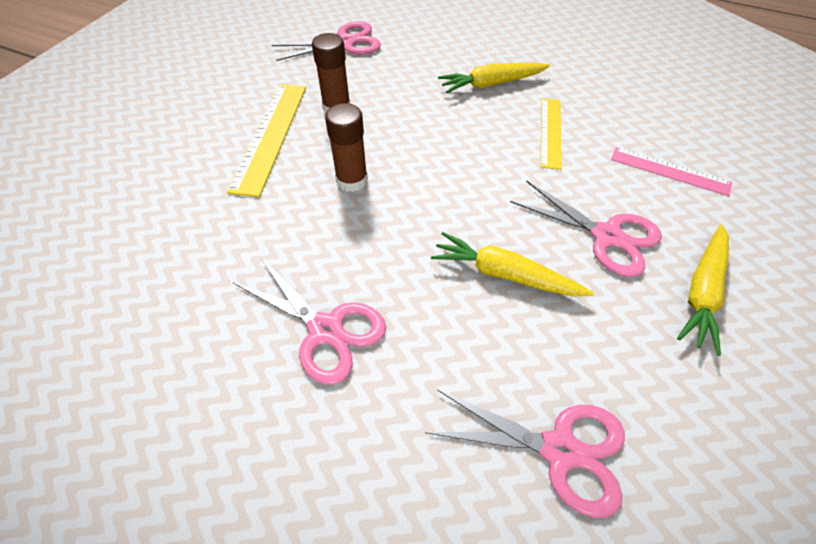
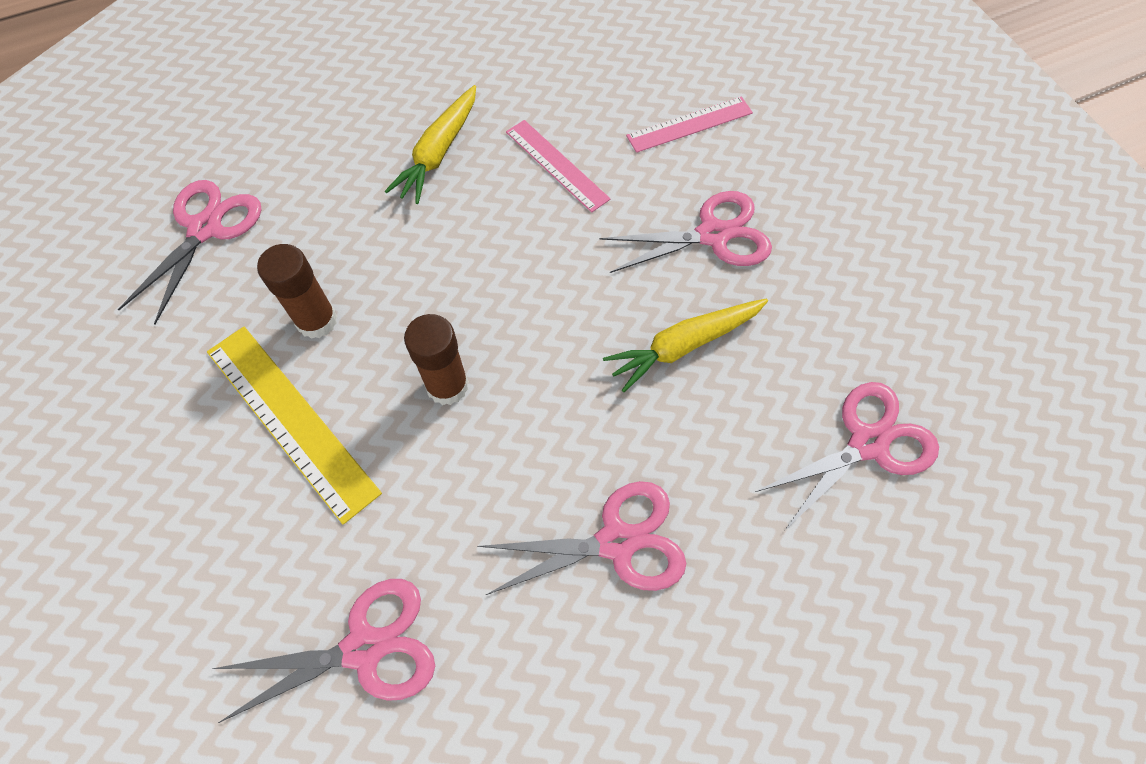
camera: 50 degrees left, 10 degrees up
(160, 250) = (365, 648): none -> pink scissors
(550, 132) = (556, 165): yellow ruler -> pink ruler
(702, 292) = (820, 223): yellow carrot -> none

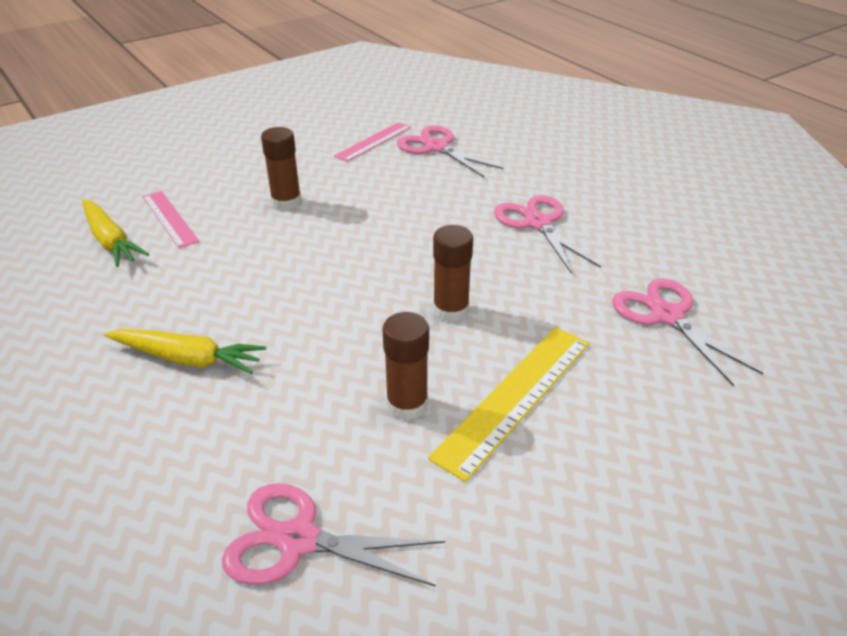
camera: 100 degrees left, 25 degrees down
(556, 165) = (211, 282): pink ruler -> pink ruler (373, 142)
(684, 345) = (385, 208): yellow carrot -> yellow carrot (110, 241)
(713, 235) = (286, 202): pink scissors -> brown glue stick

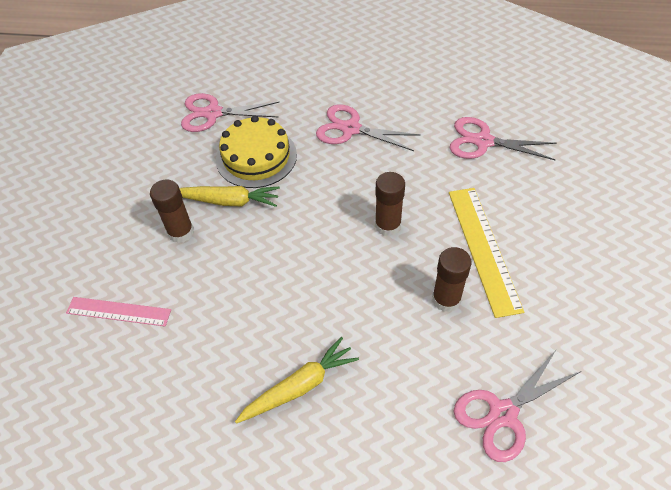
camera: 45 degrees left, 15 degrees up
(110, 241) = (105, 364): yellow carrot -> yellow carrot (228, 201)
(373, 142) = (163, 138): pink ruler -> none
(422, 193) = (256, 157): none -> yellow cake

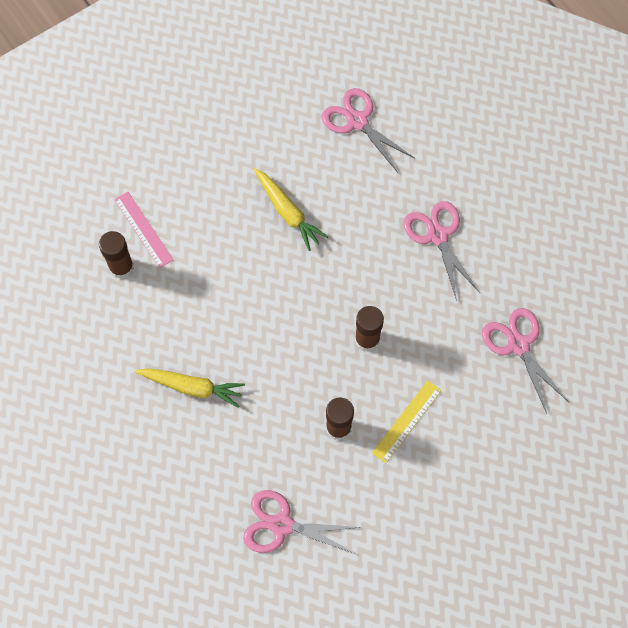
camera: 45 degrees right, 15 degrees up
(181, 232) = (234, 207): brown glue stick -> brown glue stick (121, 267)
(256, 157) = (345, 193): yellow cake -> none
(484, 248) = (407, 421): yellow ruler -> yellow ruler, size x0.65

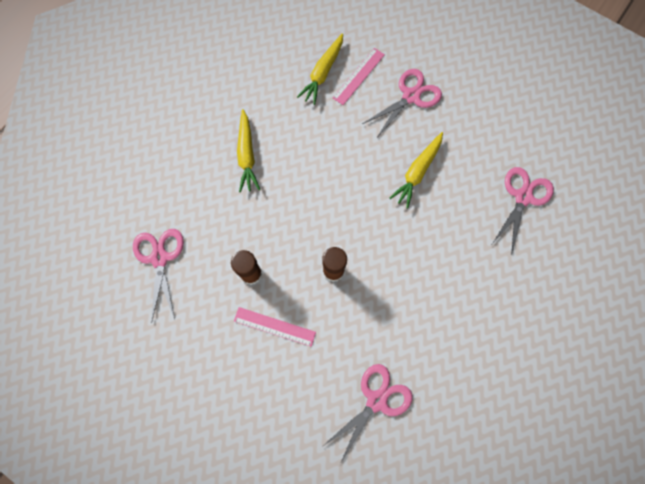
camera: 70 degrees right, 5 degrees up
(121, 267) = (322, 73): brown glue stick -> yellow carrot
(407, 421) = (274, 326): yellow ruler -> pink ruler
(437, 235) = (449, 297): pink scissors -> pink scissors (411, 96)

